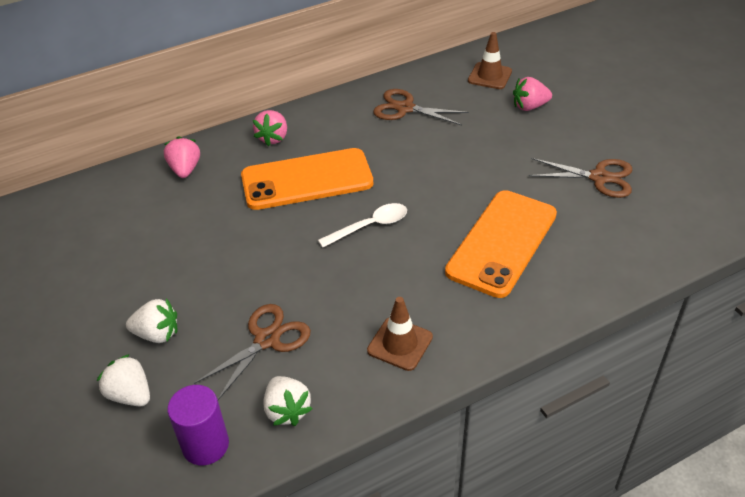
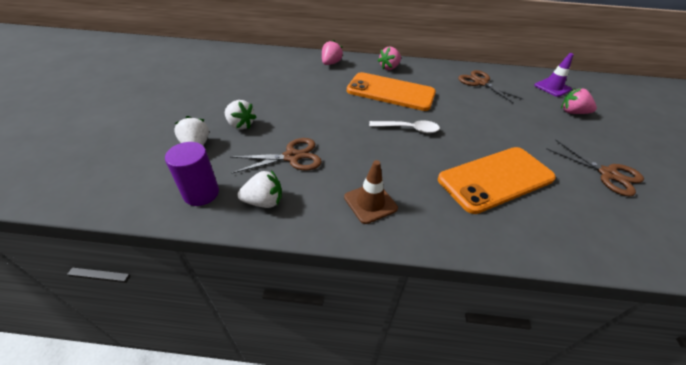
camera: 30 degrees right, 0 degrees up
(287, 410) = (264, 201): white strawberry -> white strawberry turned 105 degrees counterclockwise
(489, 76) = (552, 87): brown traffic cone -> purple traffic cone

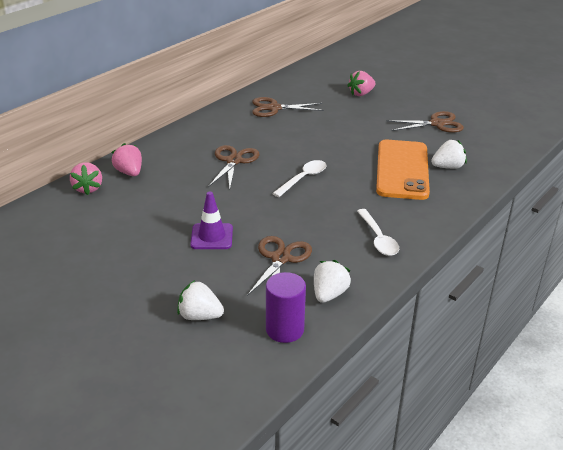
camera: 55 degrees left, 10 degrees down
(240, 125) = (191, 275): white strawberry -> white strawberry (447, 167)
(370, 203) = (378, 238): brown traffic cone -> white spoon
(389, 68) = (186, 141): pink strawberry -> pink strawberry (88, 188)
(390, 92) = (233, 161): orange phone -> brown scissors
(552, 87) = (320, 81): purple traffic cone -> purple traffic cone (212, 237)

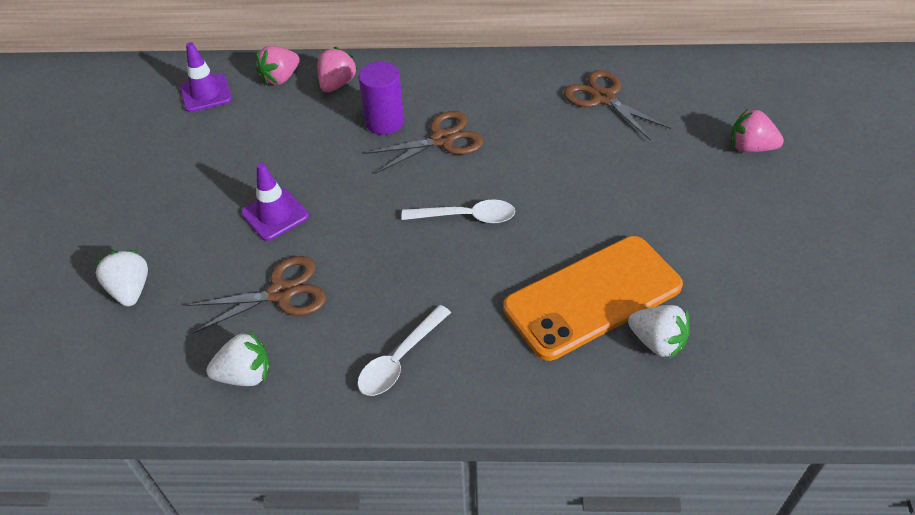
camera: 55 degrees right, 15 degrees up
(52, 221) = (206, 93): none -> purple traffic cone
(284, 329) = (153, 371): purple cylinder -> purple cylinder (385, 122)
(437, 124) = (770, 268): brown scissors -> none

